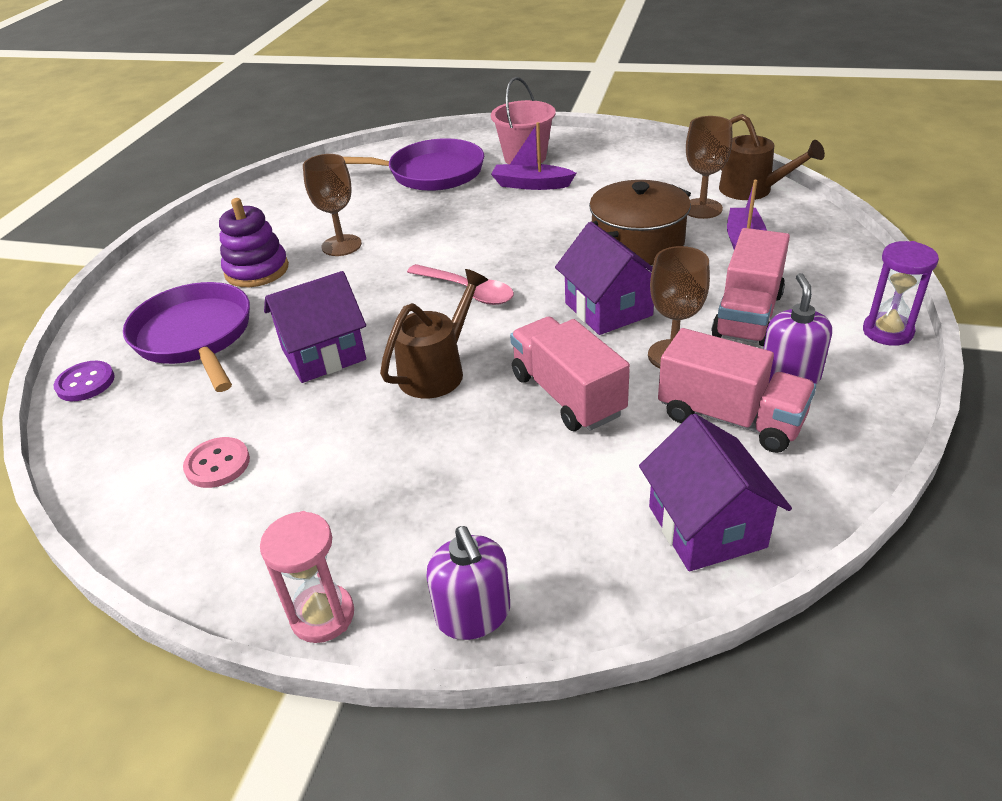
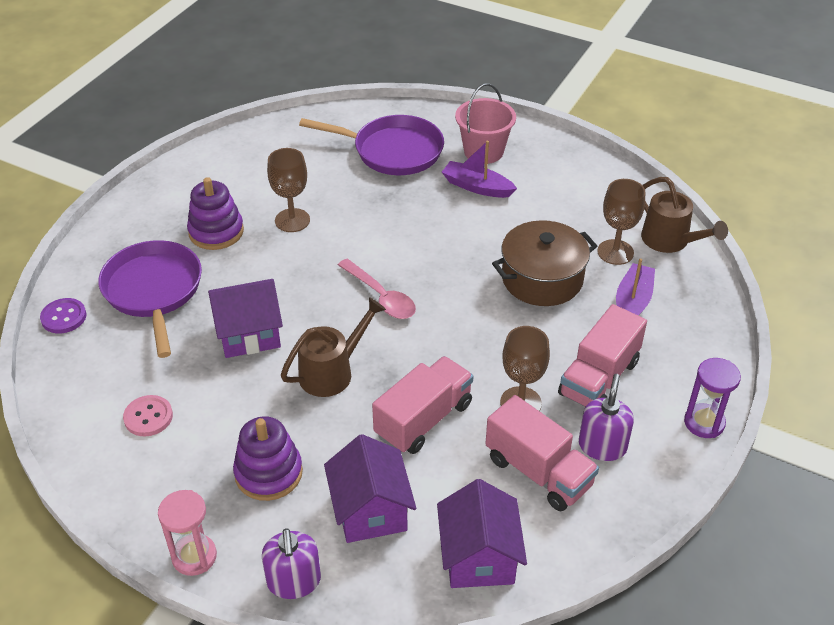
camera: 10 degrees right, 5 degrees up
(395, 492) = (268, 473): none -> purple stacking toy
(567, 395) = (423, 420): pink truck -> pink truck turned 60 degrees clockwise
(608, 309) = (488, 344): purple house -> purple house (370, 510)

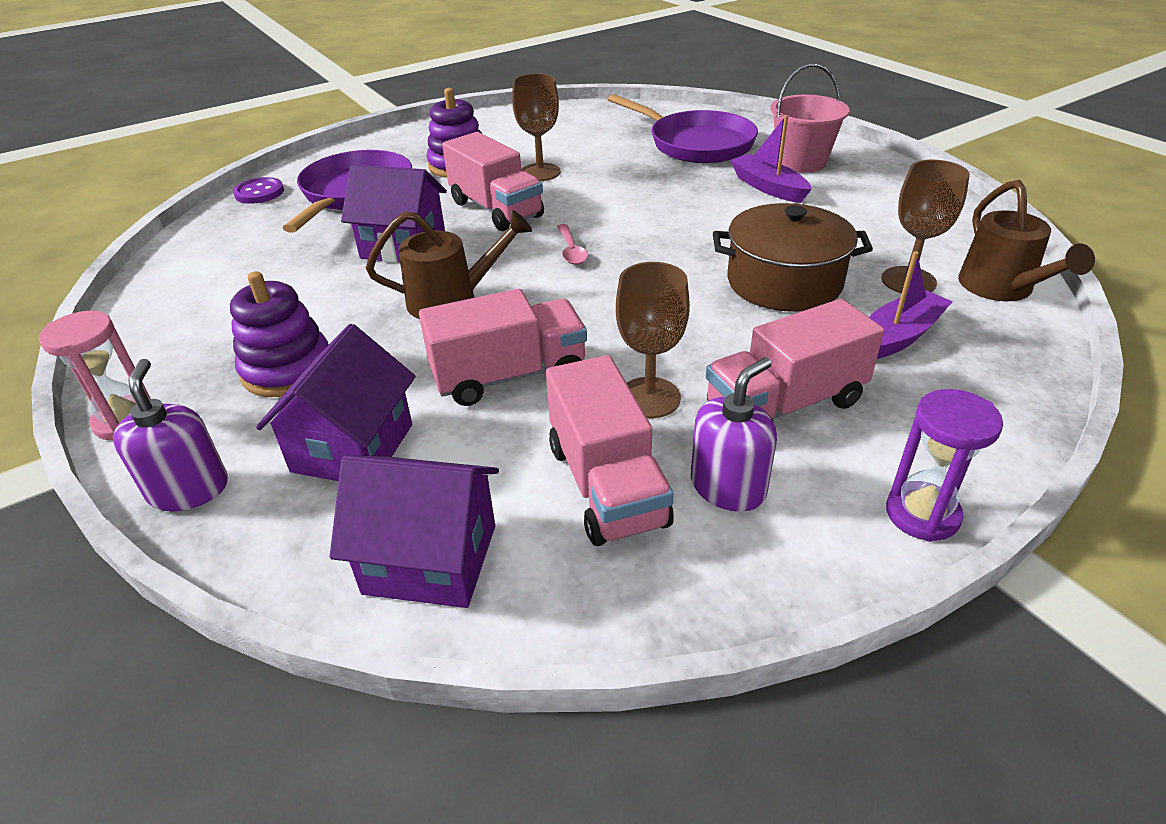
camera: 30 degrees right, 5 degrees down
(148, 417) = (235, 284): pink button -> none
(290, 272) = (496, 209): none -> pink truck
(294, 581) = (189, 489): purple soap dispenser -> purple soap dispenser turned 150 degrees clockwise
(380, 296) = (571, 250): pink spoon -> pink spoon, size x0.63
(479, 557) = (430, 559): purple house -> purple house turned 75 degrees clockwise

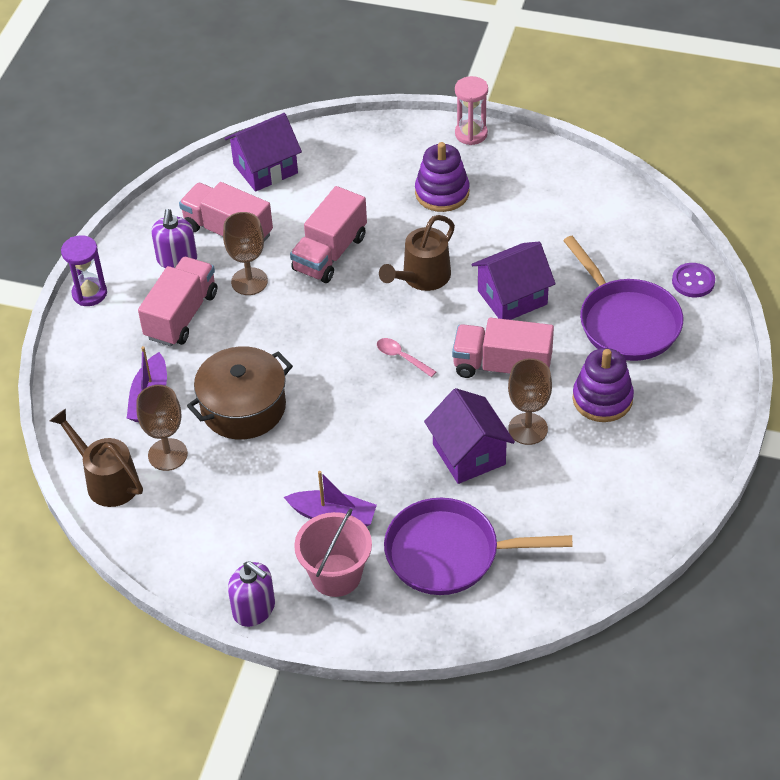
camera: 140 degrees right, 10 degrees up
(189, 489) = (394, 133): purple soap dispenser -> purple soap dispenser (254, 609)
(353, 448) = (353, 182): purple house -> purple house (469, 454)

